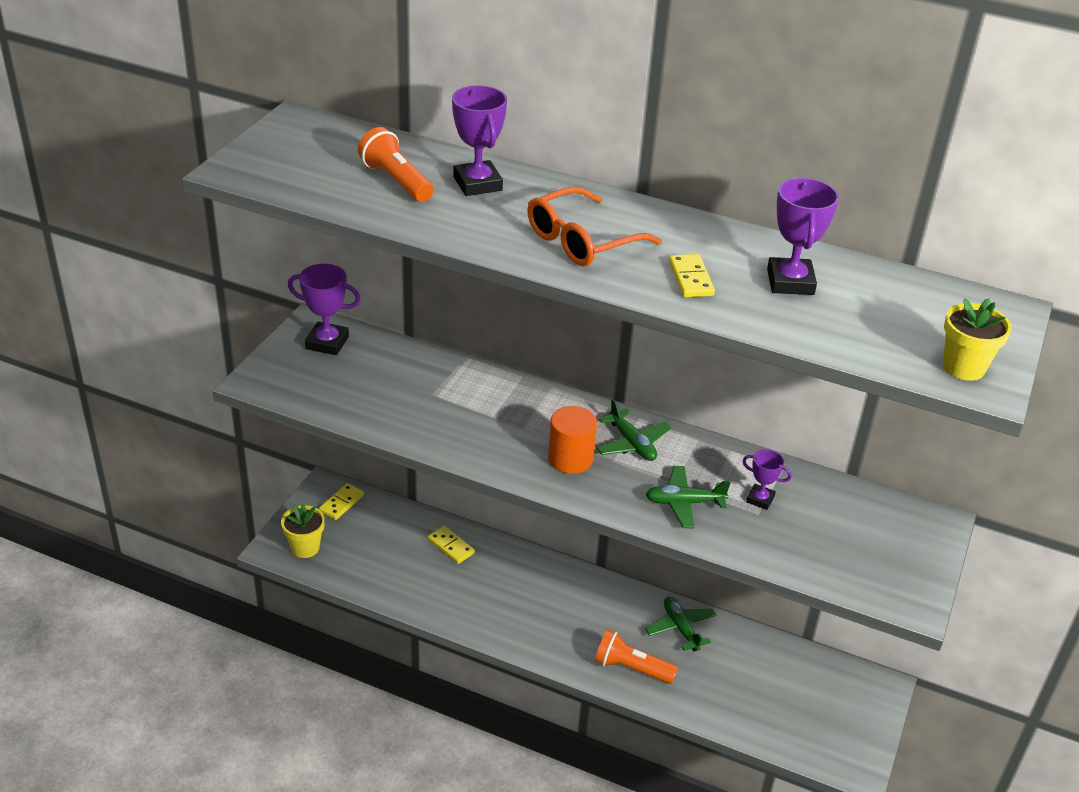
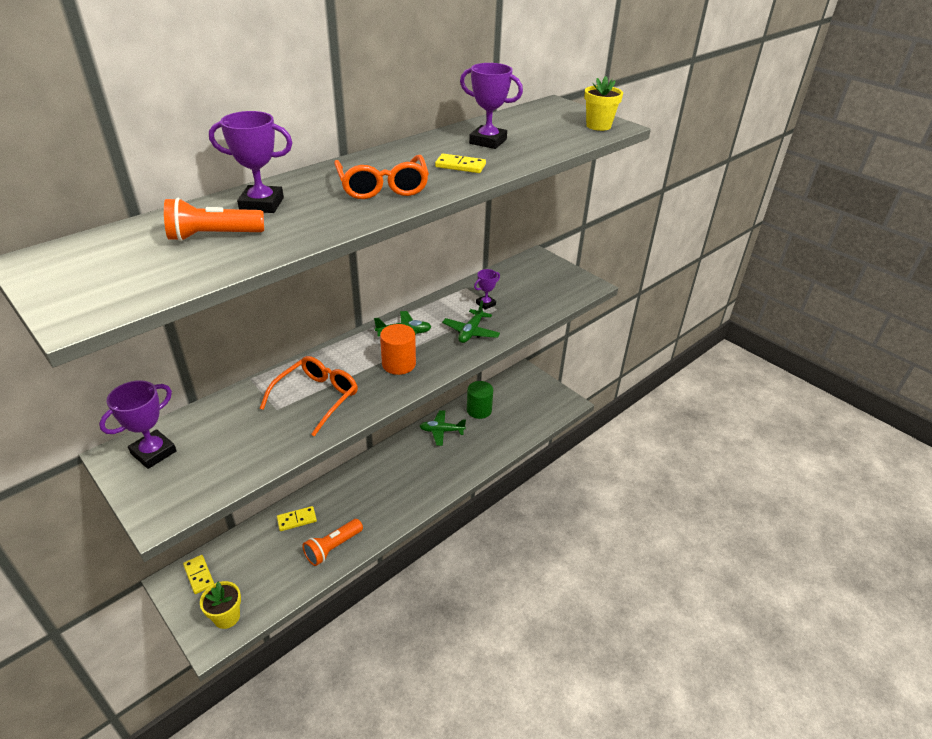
camera: 65 degrees left, 0 degrees up
(467, 415) = (316, 398): none -> orange glasses
(631, 668) = (458, 465): orange flashlight -> orange flashlight (333, 547)
(753, 656) = (479, 410): none -> green cylinder

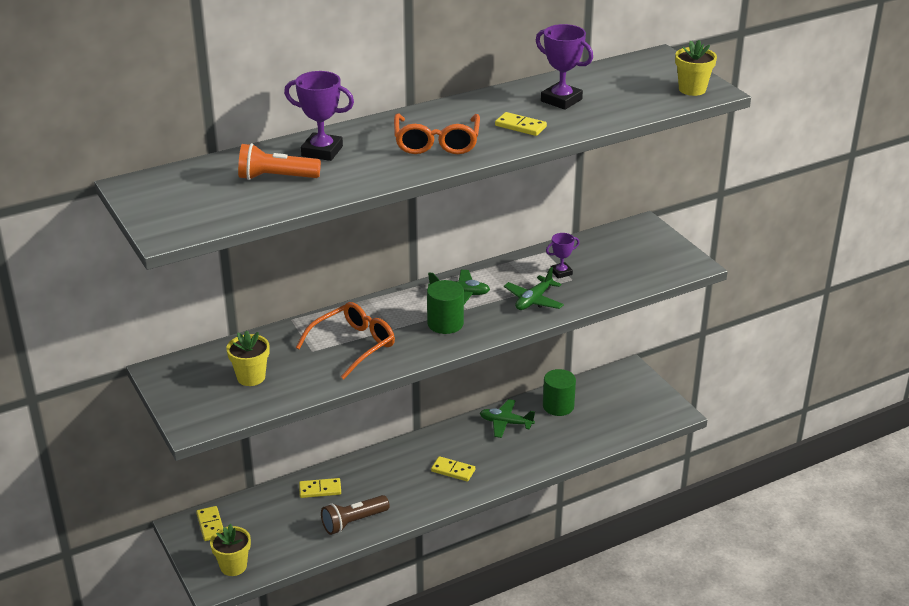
camera: 15 degrees right, 5 degrees down
(153, 452) = (192, 373): purple trophy -> none
(217, 448) = (251, 377): none -> yellow flower pot
(333, 547) = (353, 522): orange flashlight -> brown flashlight
(399, 364) = (445, 323): orange cylinder -> green cylinder
(409, 482) = (453, 470): none -> yellow domino

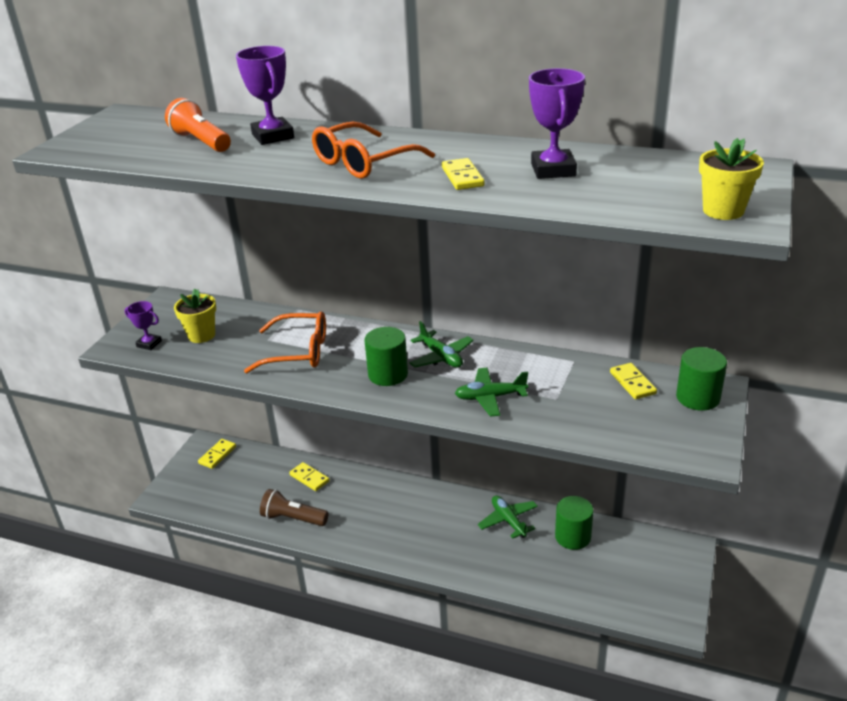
camera: 50 degrees right, 0 degrees up
(233, 566) = (186, 493): yellow flower pot -> none
(453, 470) = (413, 530): yellow domino -> yellow domino (632, 383)
(561, 272) = (557, 387): purple trophy -> purple trophy (149, 344)
(643, 236) = (698, 397): none -> green cylinder

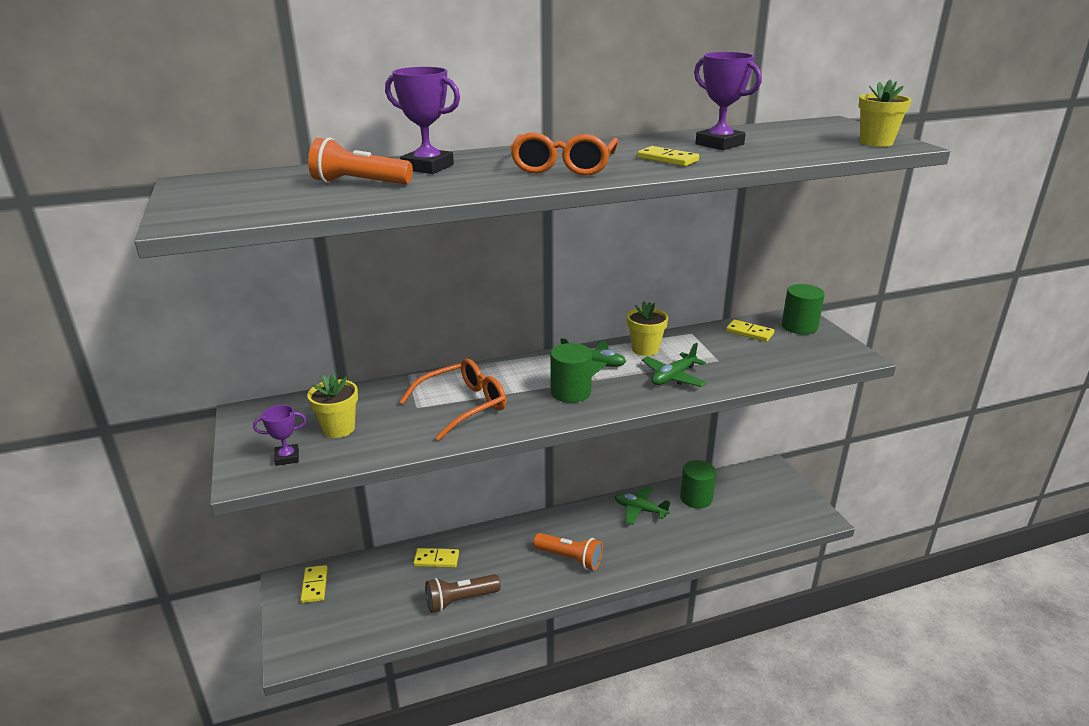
camera: 40 degrees left, 5 degrees down
(404, 530) = (570, 558): none -> orange flashlight
(506, 360) = (645, 349): none -> yellow flower pot

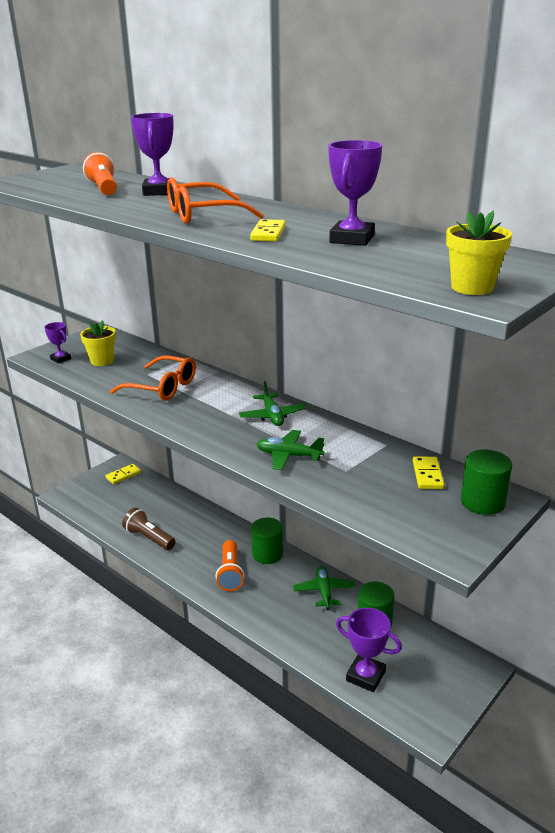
camera: 60 degrees right, 0 degrees up
(436, 559) = (181, 511): yellow domino -> none
(570, 392) = (218, 419): green cylinder -> green cylinder (267, 554)
(645, 349) = (326, 430): yellow flower pot -> none
(752, 527) = (365, 676): none -> purple trophy

